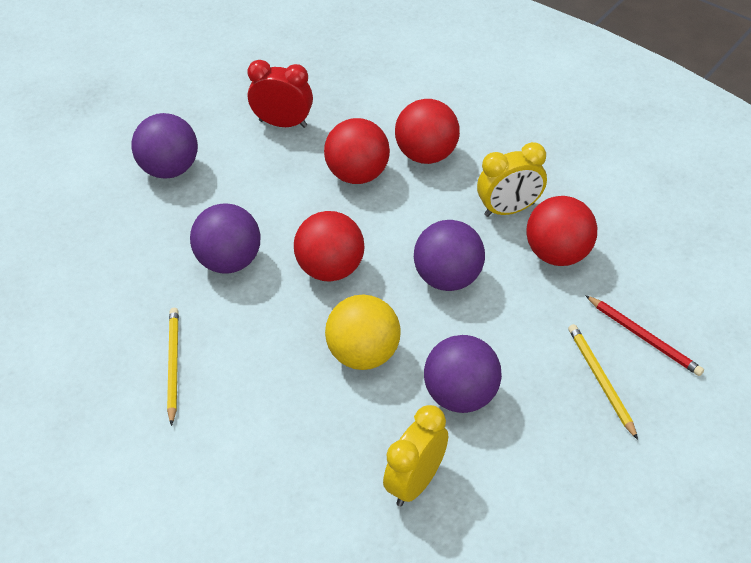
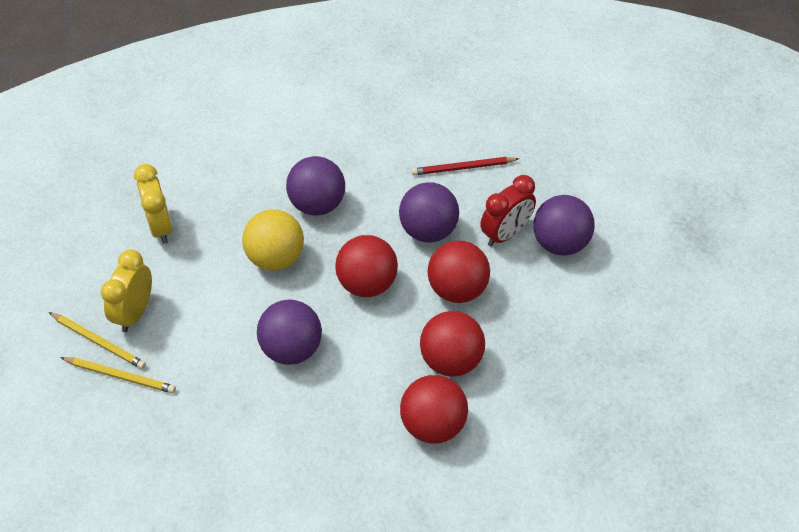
camera: 125 degrees right, 5 degrees up
(173, 365) = (363, 159): yellow pencil -> yellow pencil (99, 342)
(283, 123) = (558, 345): red clock -> red clock (505, 234)
(461, 395) = (192, 289): purple ball -> purple ball (317, 204)
(509, 210) = (319, 439): yellow clock -> yellow clock (135, 312)
(558, 254) = (245, 438): red ball -> red ball (457, 289)
(644, 337) = (122, 433): red pencil -> red pencil (463, 168)

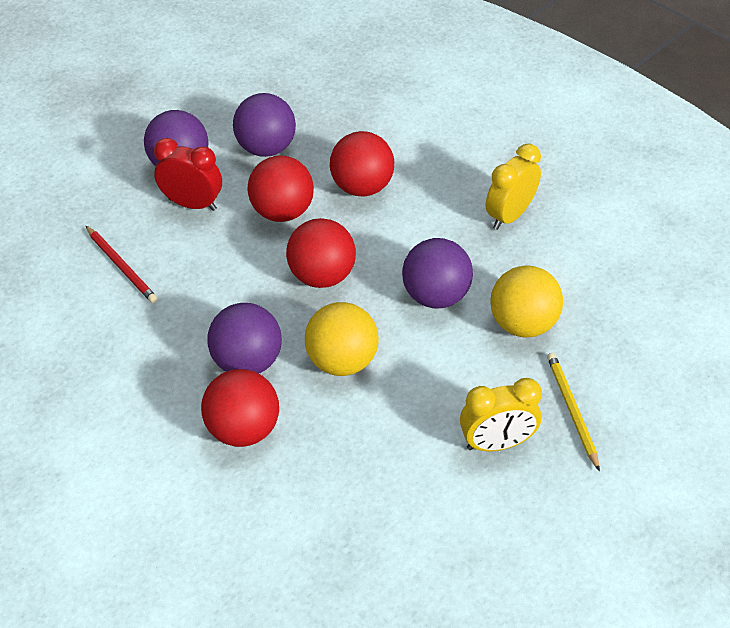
camera: 120 degrees left, 5 degrees down
(99, 342) = (553, 453): yellow pencil -> none
(161, 226) = (374, 490): yellow clock -> yellow clock (509, 216)
(219, 393) = (522, 324): none -> yellow ball
(428, 230) = (224, 259): purple ball -> purple ball (266, 148)
(433, 424) = (432, 174): red ball -> red ball (243, 429)

